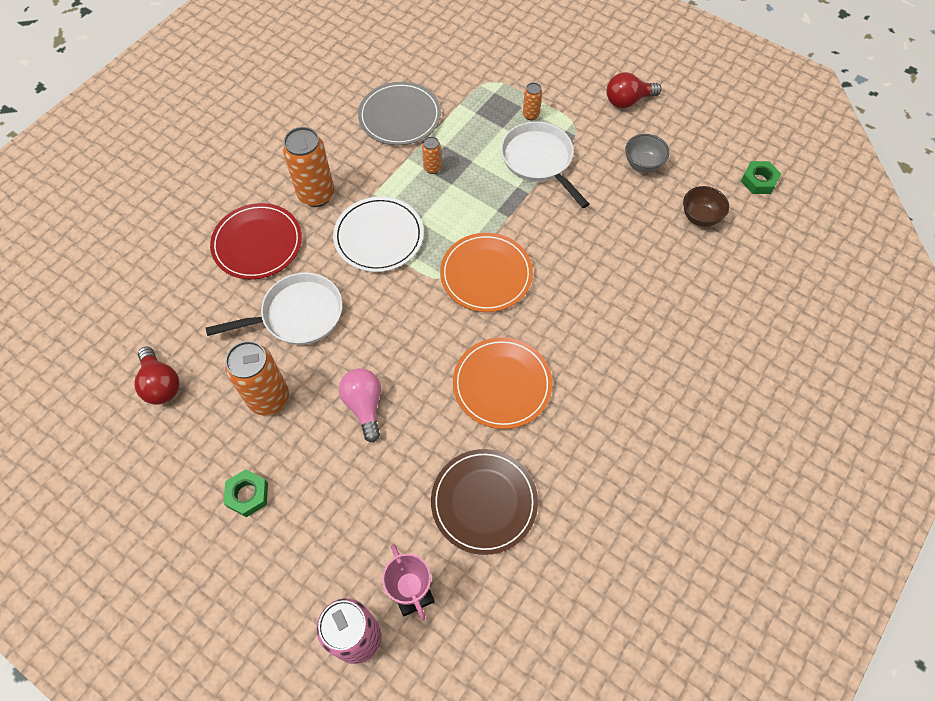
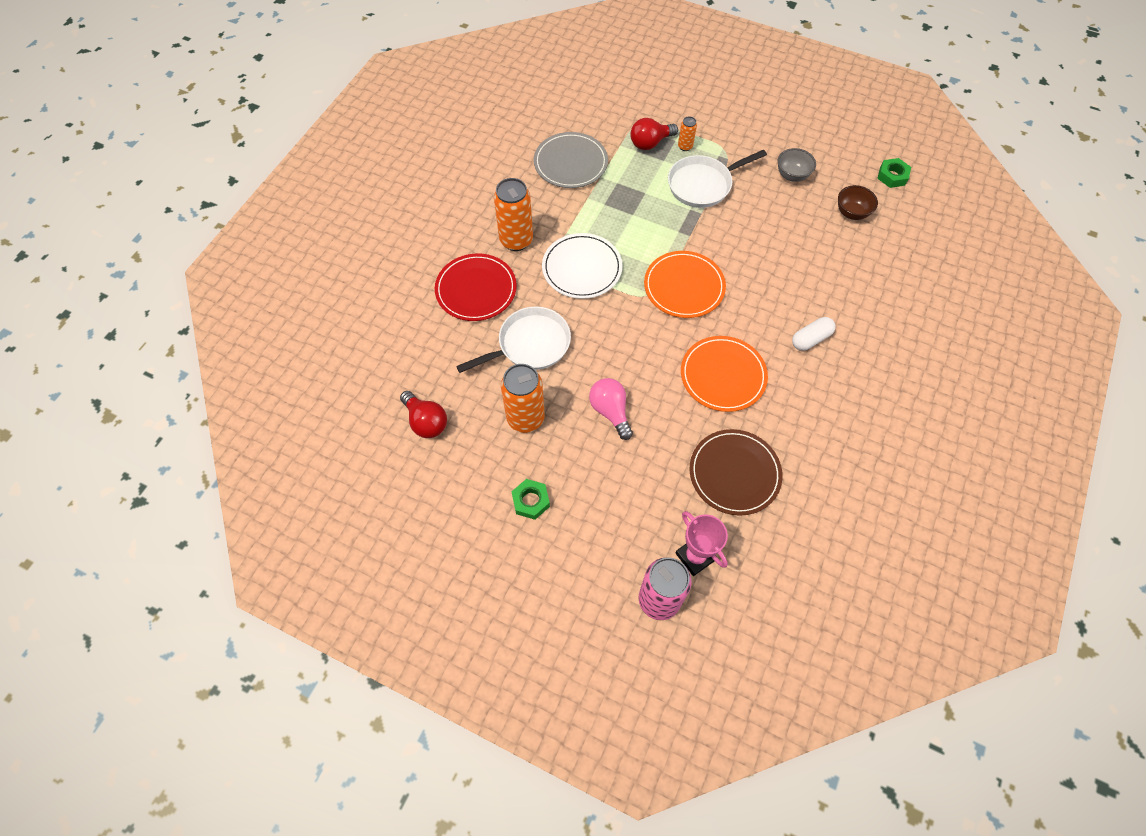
camera: 10 degrees left, 0 degrees up
(432, 168) = (612, 203): orange can -> none
(539, 161) = (703, 184): white pan -> white pan turned 75 degrees counterclockwise
(614, 357) = (810, 339): none -> white capsule
(627, 101) = (765, 123): red light bulb -> red light bulb (650, 143)

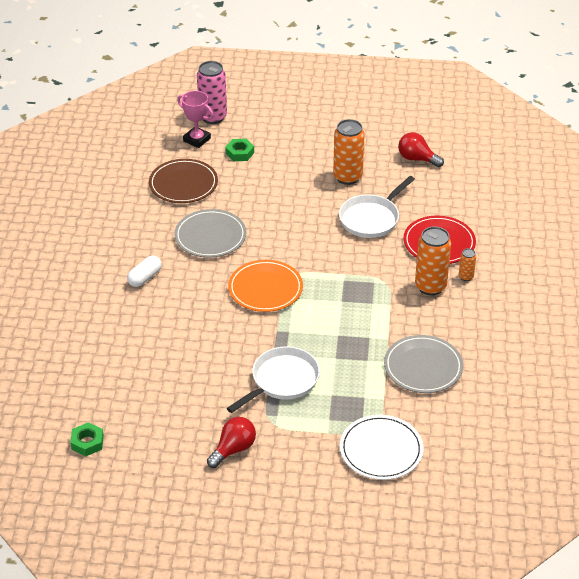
camera: 160 degrees right, 20 degrees down
(531, 501) = (318, 139): green nut -> green nut (240, 153)
(582, 268) = (360, 280): white plate -> white plate (381, 450)
(610, 411) = (287, 195): pink light bulb -> none
(650, 143) = (353, 409): red light bulb -> red light bulb (233, 449)
(685, 146) = (316, 415): orange can -> orange can (466, 277)
(723, 375) = (210, 236): orange plate -> grey plate
(792, 175) = (194, 414): grey bowl -> none
(851, 213) = (125, 392): brown bowl -> none

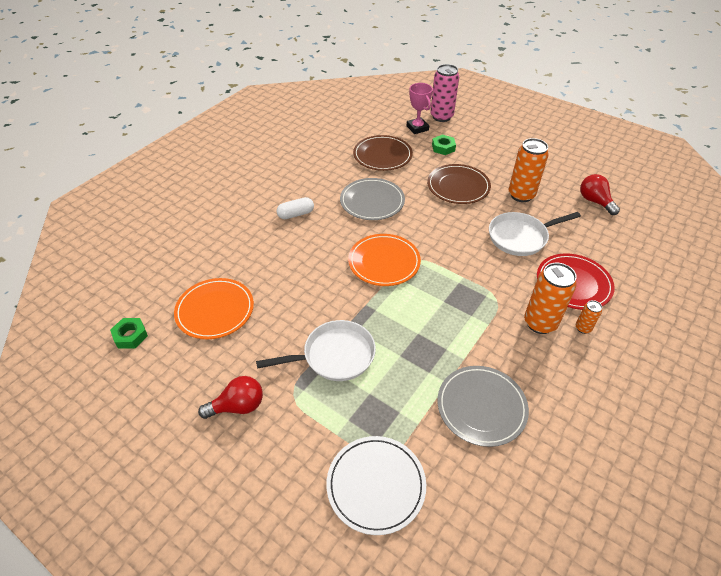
camera: 30 degrees right, 5 degrees up
(145, 391) = (215, 310): none -> orange plate
(283, 190) = (458, 186): none -> brown plate

